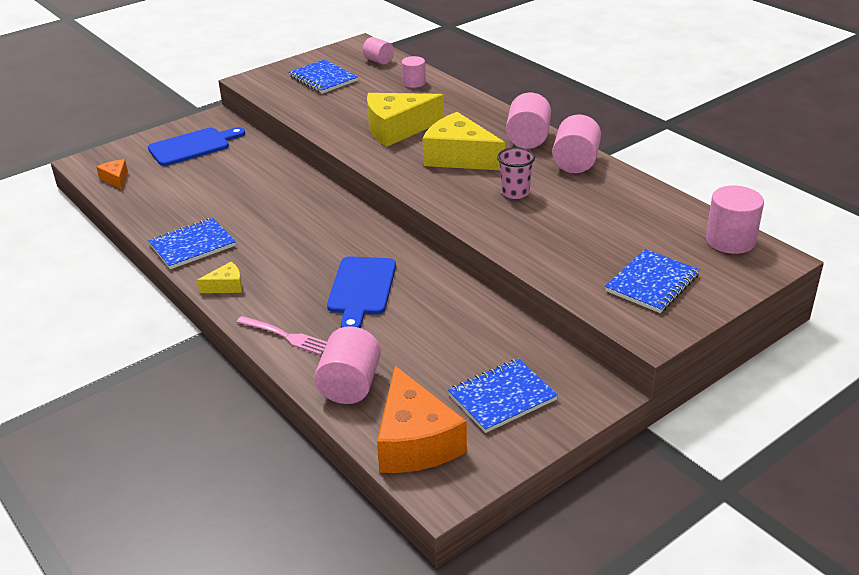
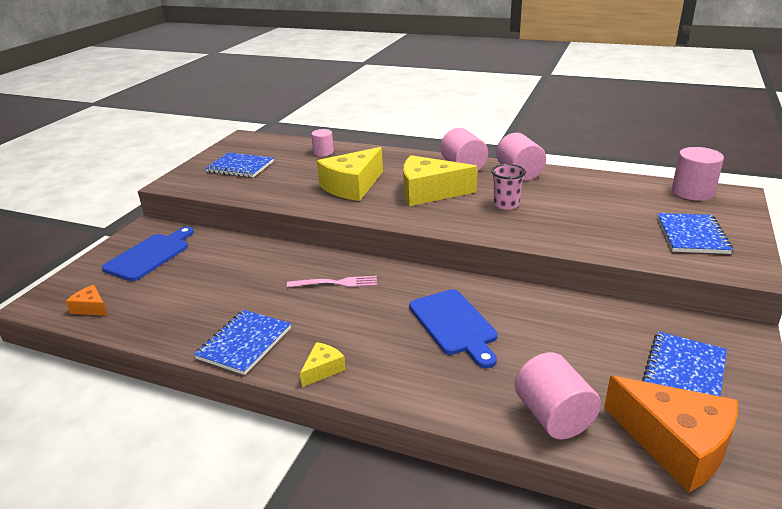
camera: 30 degrees left, 5 degrees down
(285, 336) = (437, 394): pink fork -> pink fork (336, 283)
(378, 61) = (274, 144): pink cylinder -> none

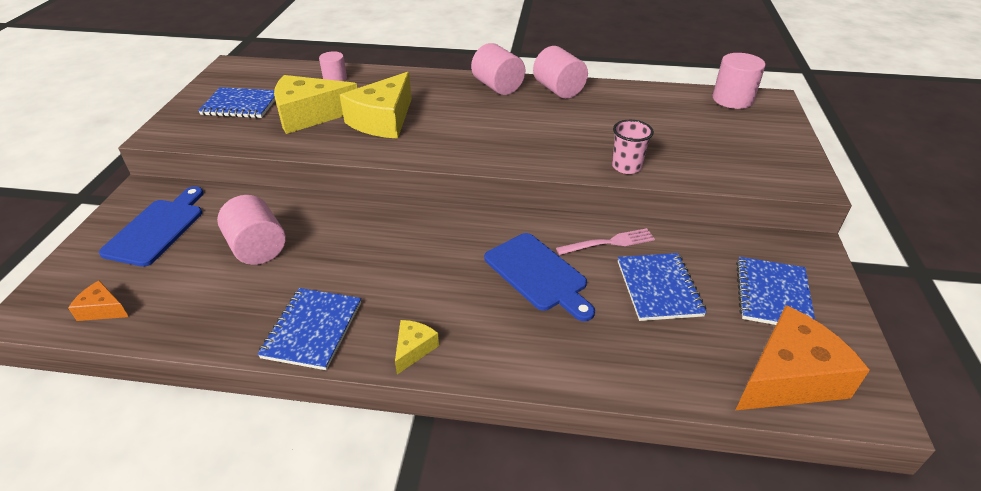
camera: 15 degrees left, 10 degrees up
(336, 283) = (395, 240): pink fork -> pink fork (609, 242)
(429, 192) = (471, 121): yellow cheese -> yellow cheese (309, 115)
(506, 204) = (557, 129): pink cup -> pink cup (626, 167)
(553, 416) = (668, 366): pink cylinder -> pink cylinder (257, 248)
(675, 444) = (788, 377): orange cheese -> orange cheese turned 60 degrees counterclockwise
(692, 235) = (747, 149): blue notebook -> blue notebook (659, 288)

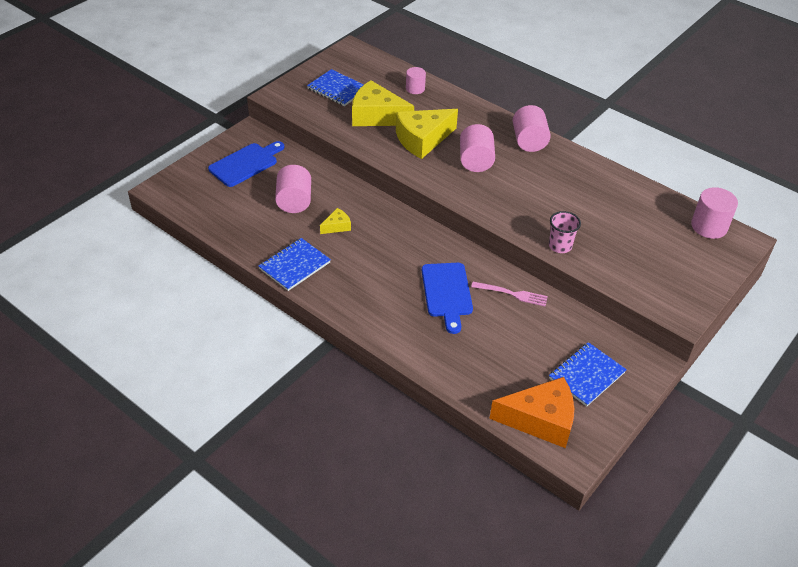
camera: 30 degrees right, 5 degrees up
(102, 309) = (196, 204): orange cheese -> none
(413, 349) = (340, 302): yellow cheese -> yellow cheese (337, 226)
(558, 90) = (573, 162): pink cylinder -> pink cylinder (475, 161)
(659, 288) = (515, 336): blue notebook -> none

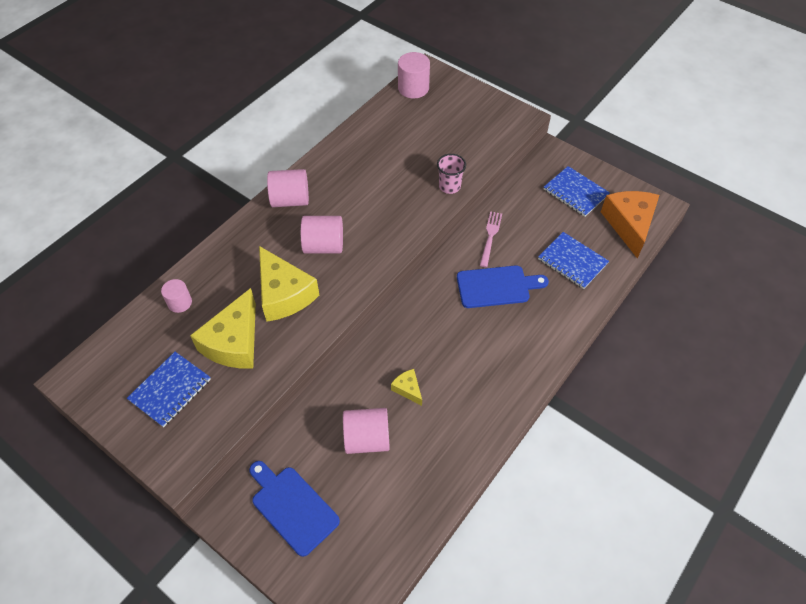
camera: 90 degrees left, 10 degrees up
(294, 266) = (476, 427): blue notebook -> blue notebook (572, 261)

